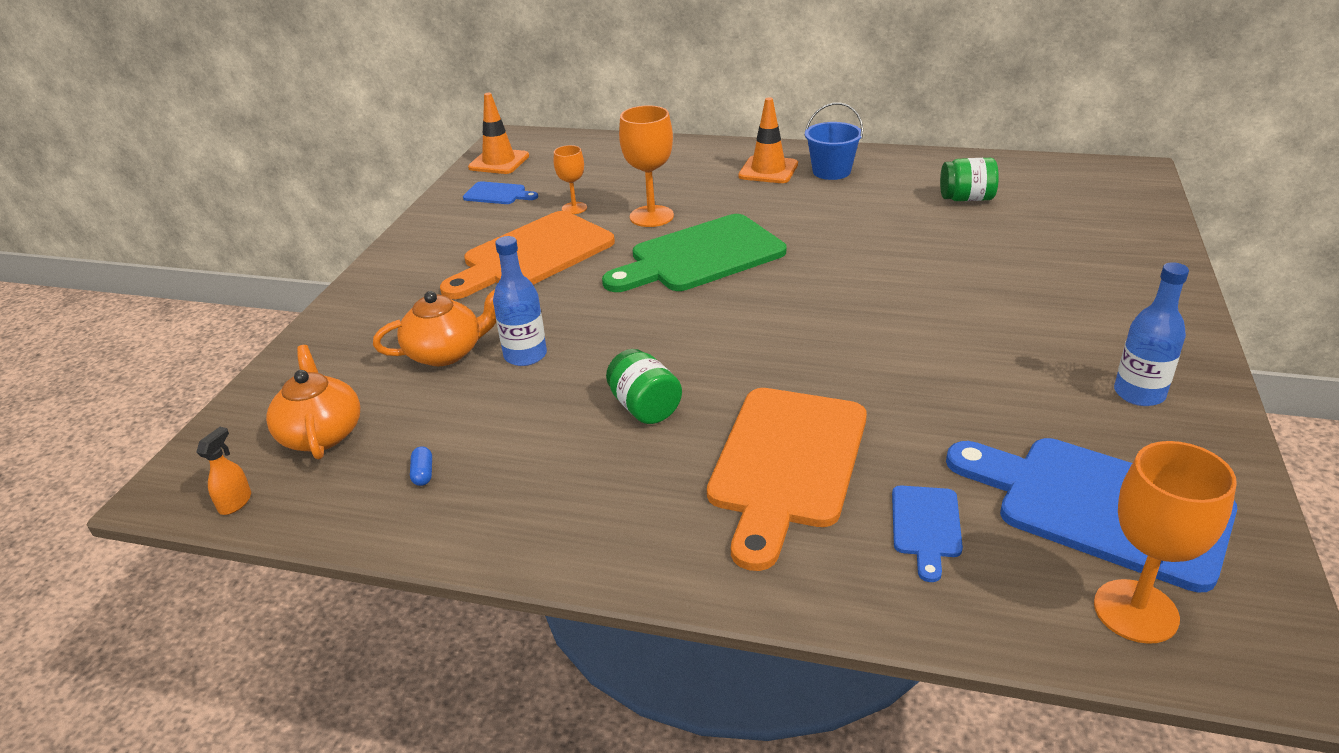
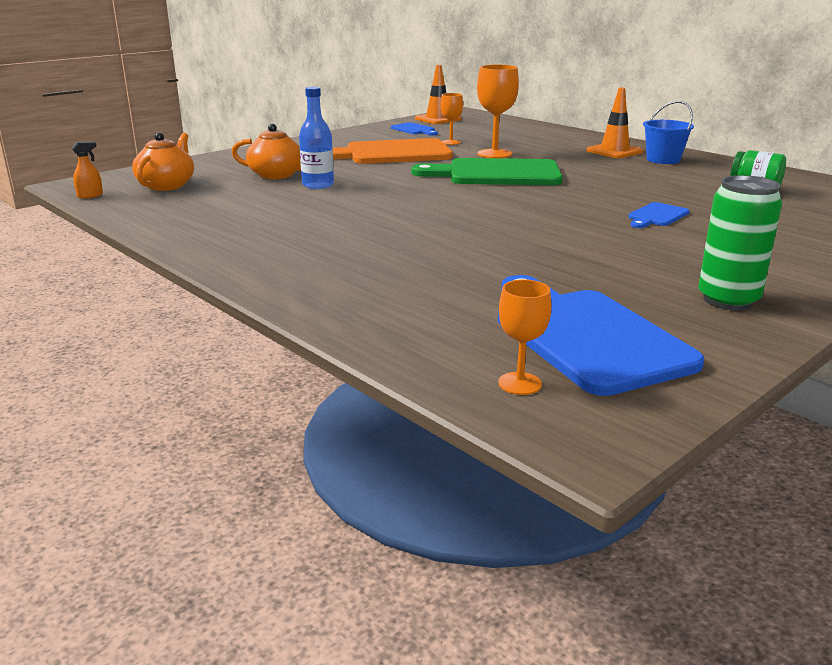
camera: 30 degrees right, 10 degrees down
(423, 473) = (189, 209): blue capsule -> none
(645, 407) = (349, 218): green jar -> none
(786, 464) = (393, 258): orange cutting board -> none
(926, 526) = (437, 305): blue cutting board -> blue cutting board (656, 216)
(1135, 611) = (519, 383): orange goblet -> orange goblet, size x0.59
(1139, 393) = (728, 300): blue bottle -> green can

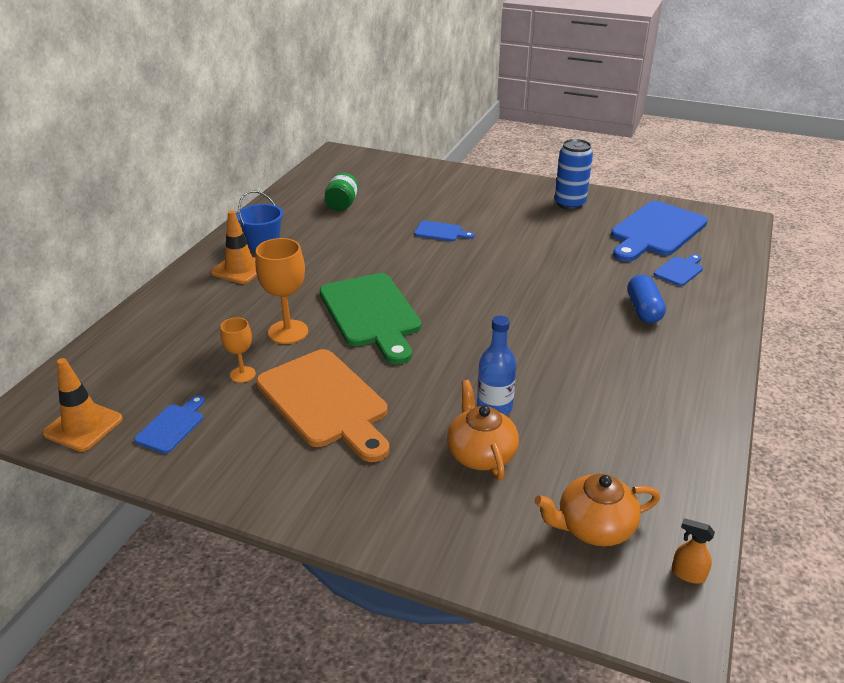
camera: 115 degrees left, 10 degrees up
(378, 264) = (643, 310): none -> blue capsule
(445, 312) = (679, 270): none -> blue cutting board
(519, 383) = (720, 238): orange goblet -> none
(728, 300) = (569, 204): green can -> blue can

